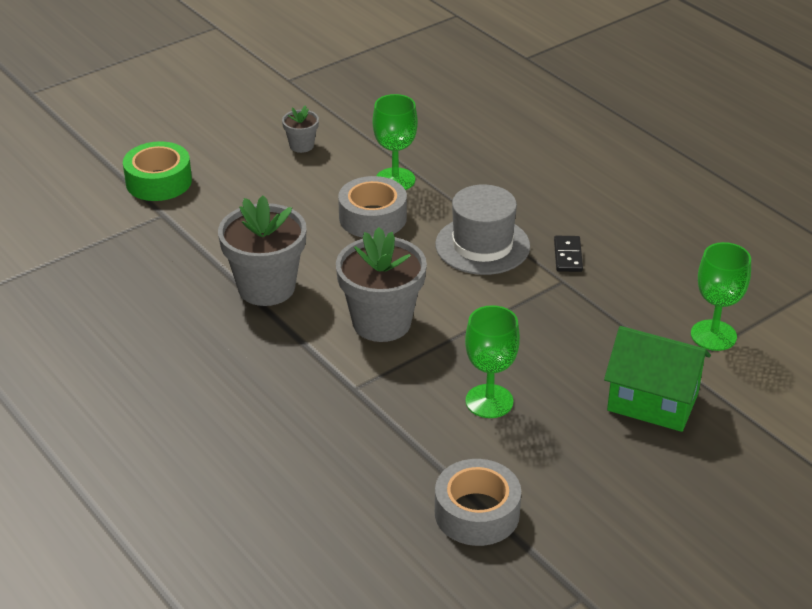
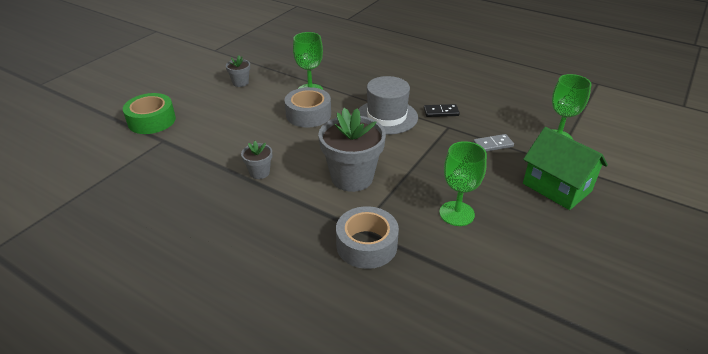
camera: 20 degrees left, 0 degrees up
(266, 287) = (259, 172): grey flower pot -> grey flower pot, size x0.48
(477, 513) = (505, 301): grey tape -> grey tape (366, 245)
(567, 256) = (441, 112): black domino -> black domino turned 75 degrees counterclockwise
(608, 322) = (493, 145): none -> grey domino
(652, 402) = (556, 187): green house -> green house turned 45 degrees clockwise

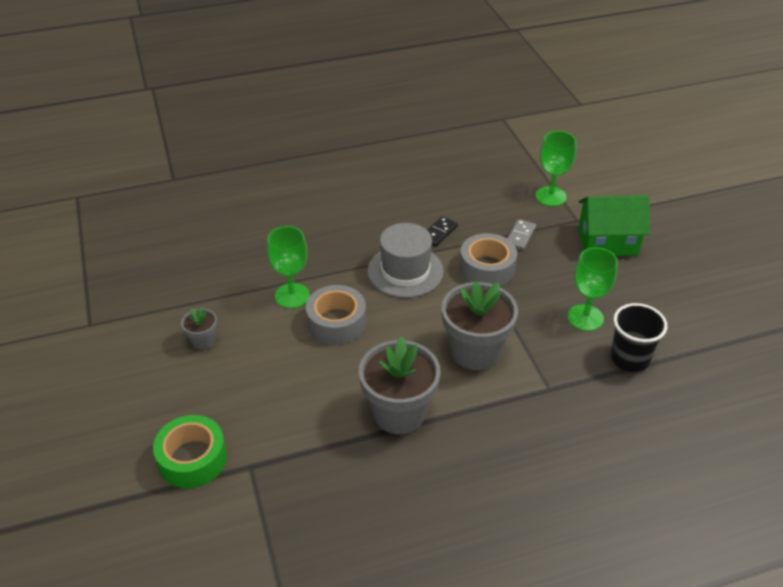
camera: 50 degrees left, 5 degrees up
(259, 172) = (399, 413): grey flower pot -> grey flower pot, size x2.08
(366, 245) = (573, 396): grey tape -> grey tape (487, 268)
(445, 258) = (629, 358): none -> black cup

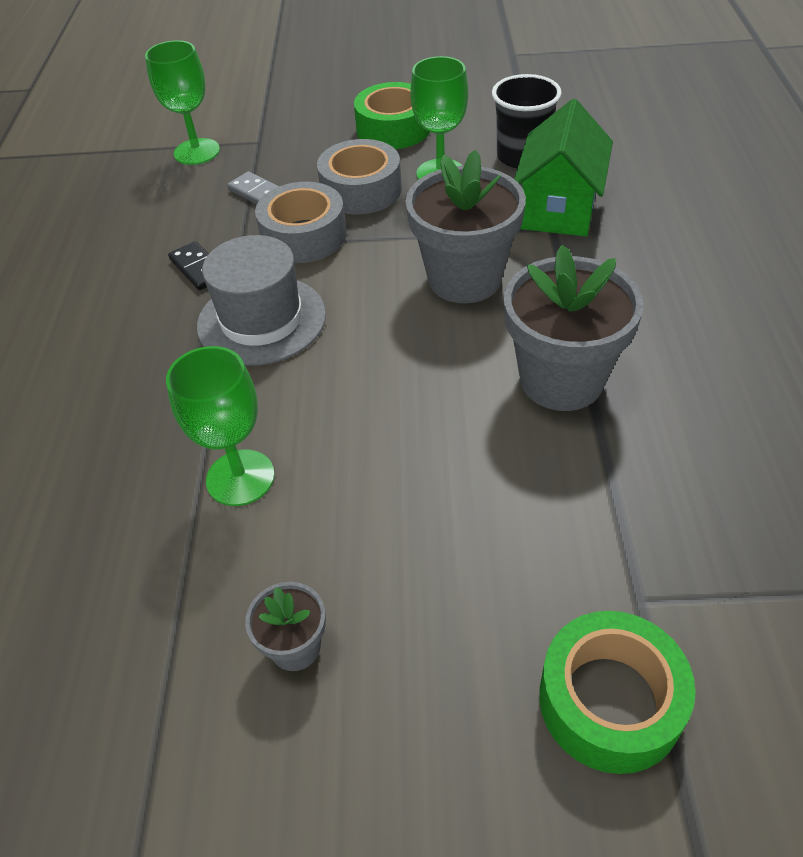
camera: 70 degrees left, 5 degrees up
(336, 322) = (337, 424): grey tape -> grey tape (361, 190)
(607, 242) = (315, 128): green house -> green house (558, 208)
(628, 281) = (393, 129): none -> green tape

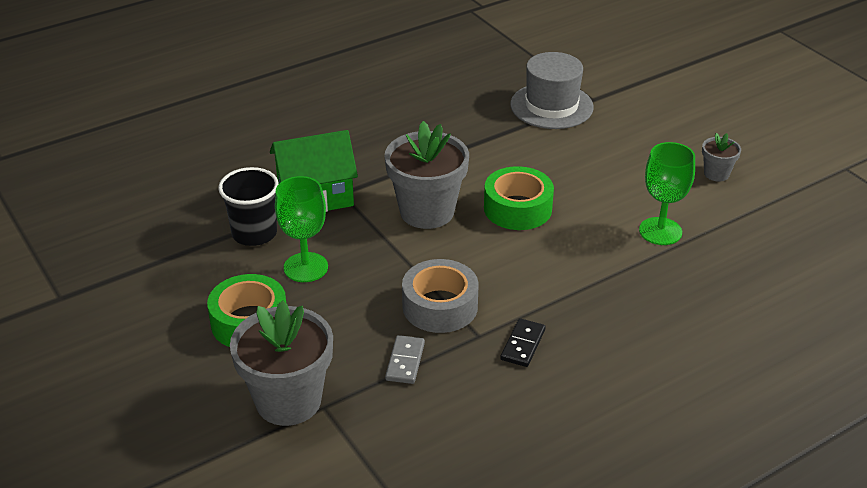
camera: 125 degrees left, 10 degrees down
(197, 152) = (369, 444): green goblet -> none
(262, 320) = (543, 283): grey hat -> grey hat (551, 106)
(361, 190) = (358, 301): grey tape -> none
(561, 380) = (484, 151): grey flower pot -> grey flower pot (288, 401)
(610, 701) = (644, 96): green tape -> green tape (517, 208)

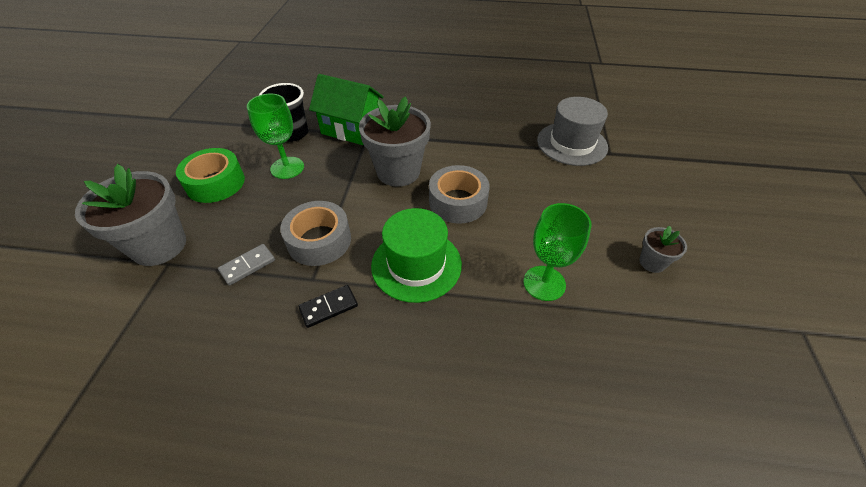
camera: 40 degrees right, 10 degrees up
(517, 208) = (458, 202): green tape -> grey tape
(549, 275) = (416, 264): none -> green hat

